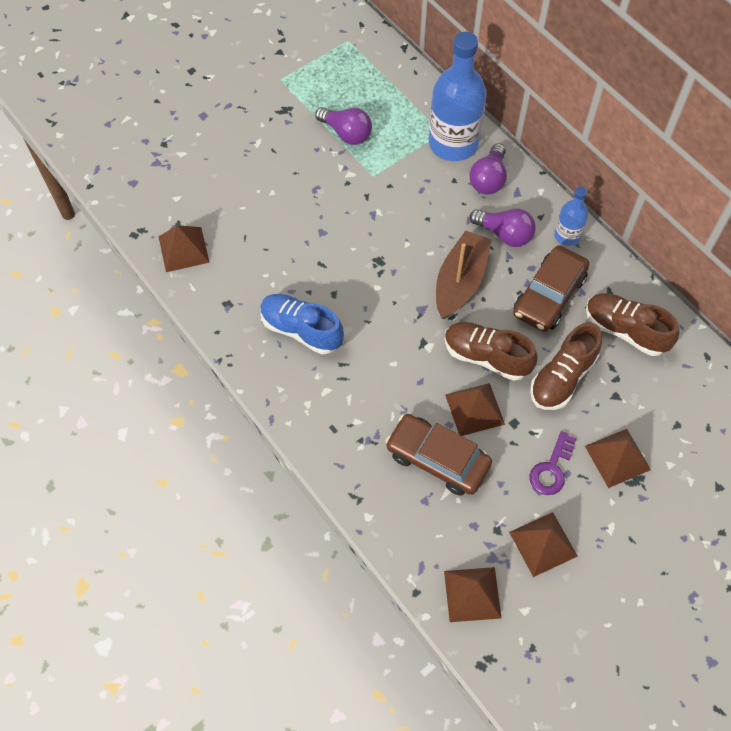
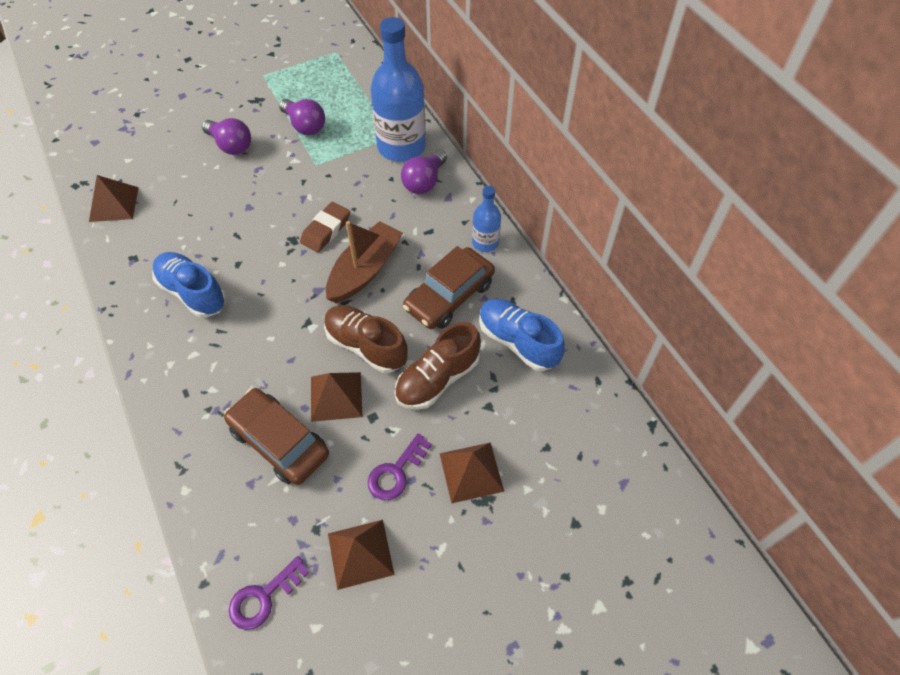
camera: 10 degrees right, 5 degrees down
(408, 245) = (326, 230): none -> brown eraser
(472, 594) = (263, 597): brown pyramid -> purple key
(504, 234) = (423, 233): purple light bulb -> purple light bulb (231, 145)
(625, 330) = (517, 342): brown shoe -> blue shoe

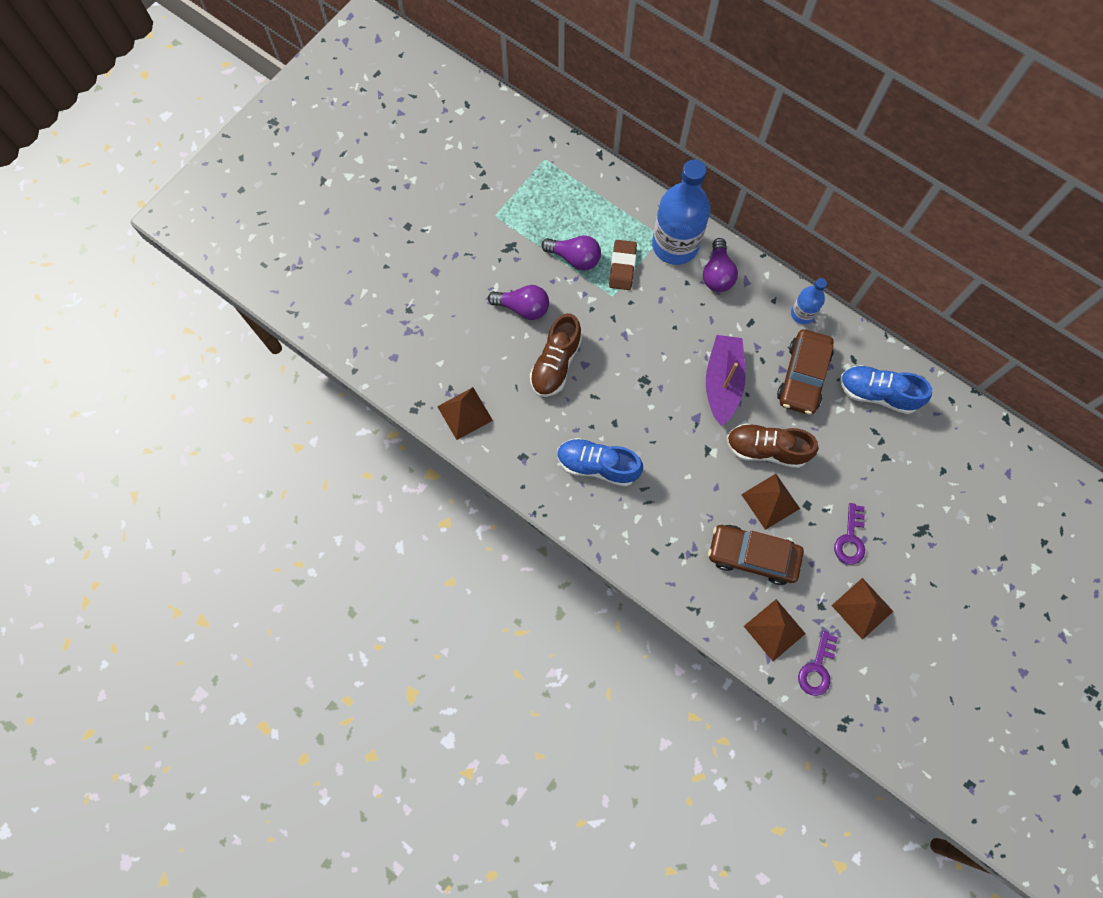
camera: 25 degrees left, 15 degrees up
(326, 230) = (666, 358): brown eraser -> brown eraser (622, 267)
(364, 270) = (722, 383): brown boat -> purple boat
(437, 379) = (836, 452): brown shoe -> brown shoe (556, 364)
(471, 472) = (902, 514): brown pyramid -> brown pyramid (774, 629)

